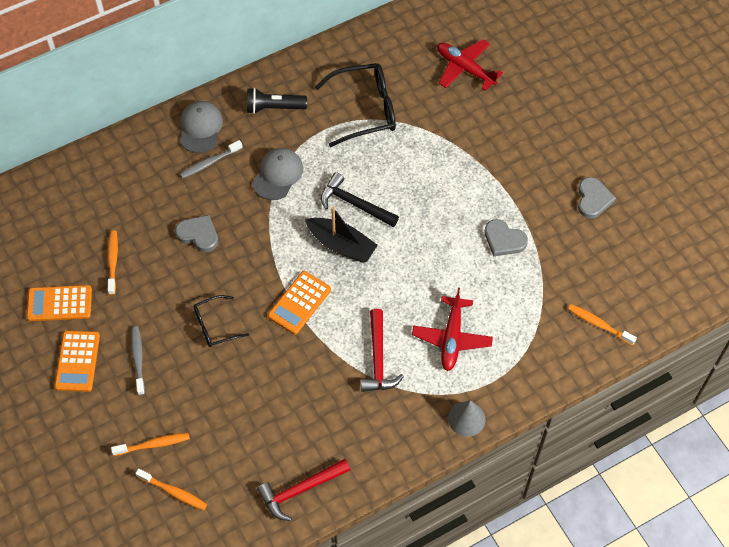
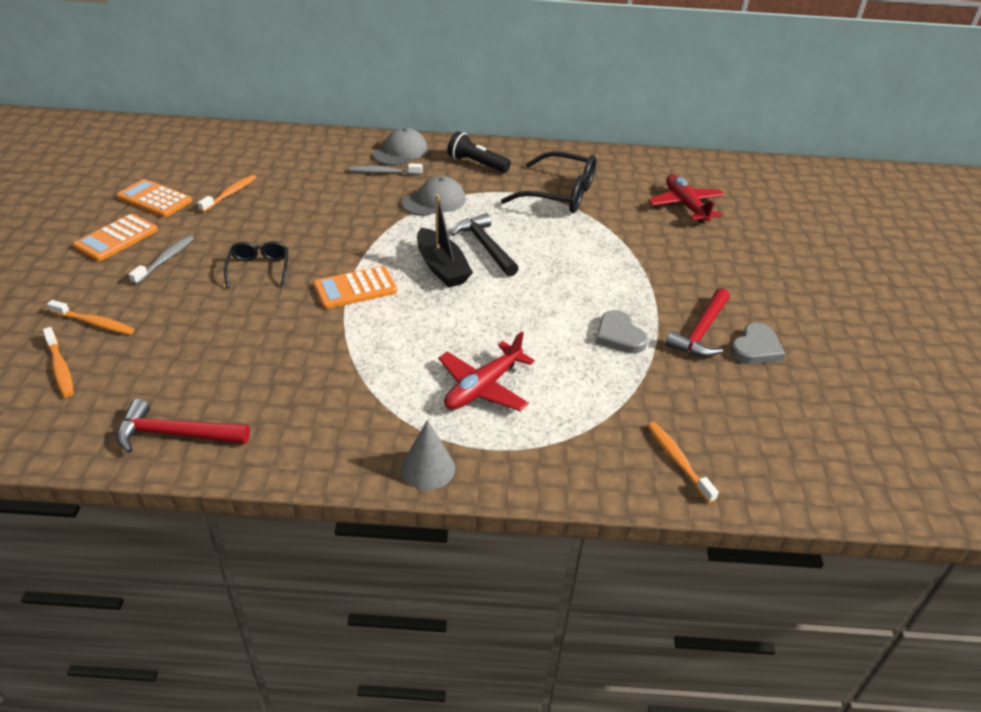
camera: 30 degrees right, 20 degrees down
(198, 234) = (320, 208): grey heart -> none
(215, 326) = (259, 269): black glasses -> black glasses turned 75 degrees clockwise
(378, 359) = (384, 366): red hammer -> red hammer (701, 332)

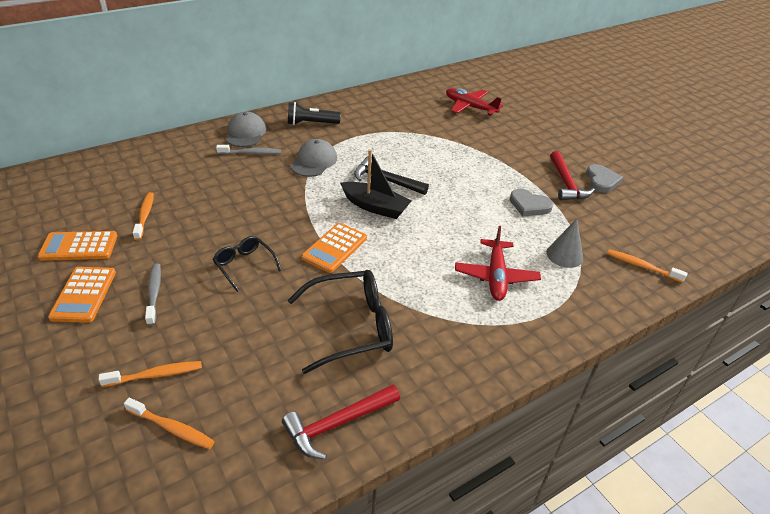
camera: 35 degrees left, 0 degrees up
(383, 172) = (251, 153): grey toothbrush -> grey toothbrush turned 150 degrees counterclockwise
(428, 468) = (528, 347): grey cone -> grey cone (564, 255)
(560, 194) = (390, 126): black glasses -> black glasses (352, 327)

